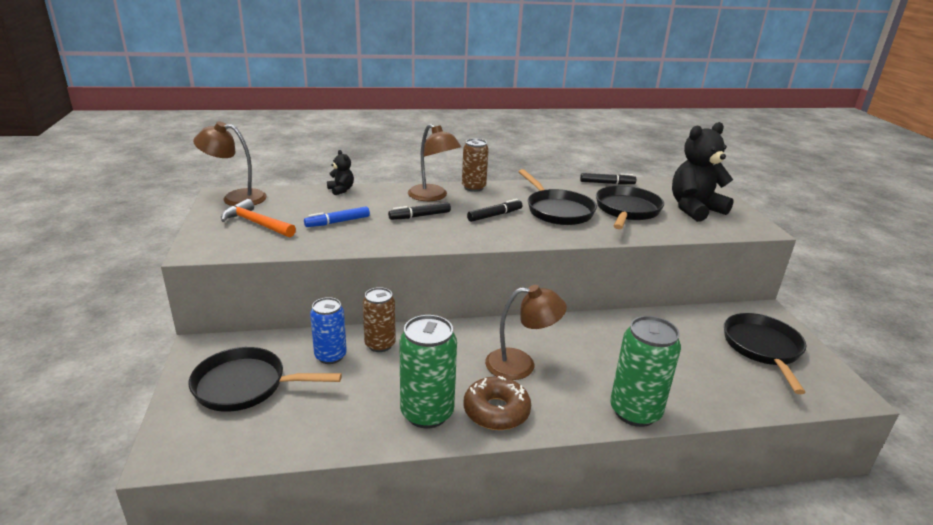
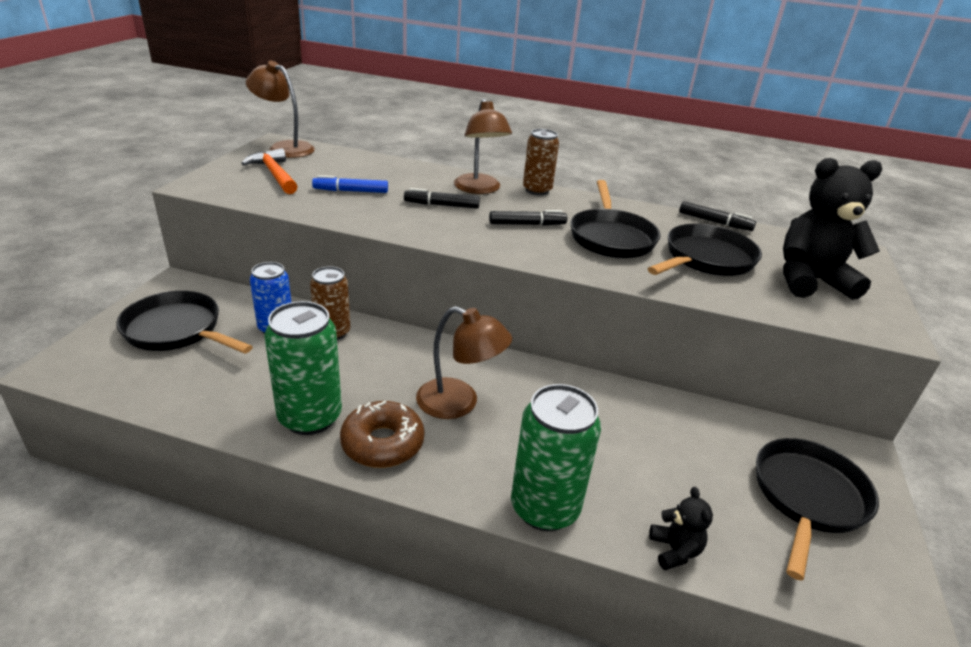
camera: 25 degrees right, 5 degrees up
(341, 190) = (391, 162): black teddy bear -> black teddy bear (674, 550)

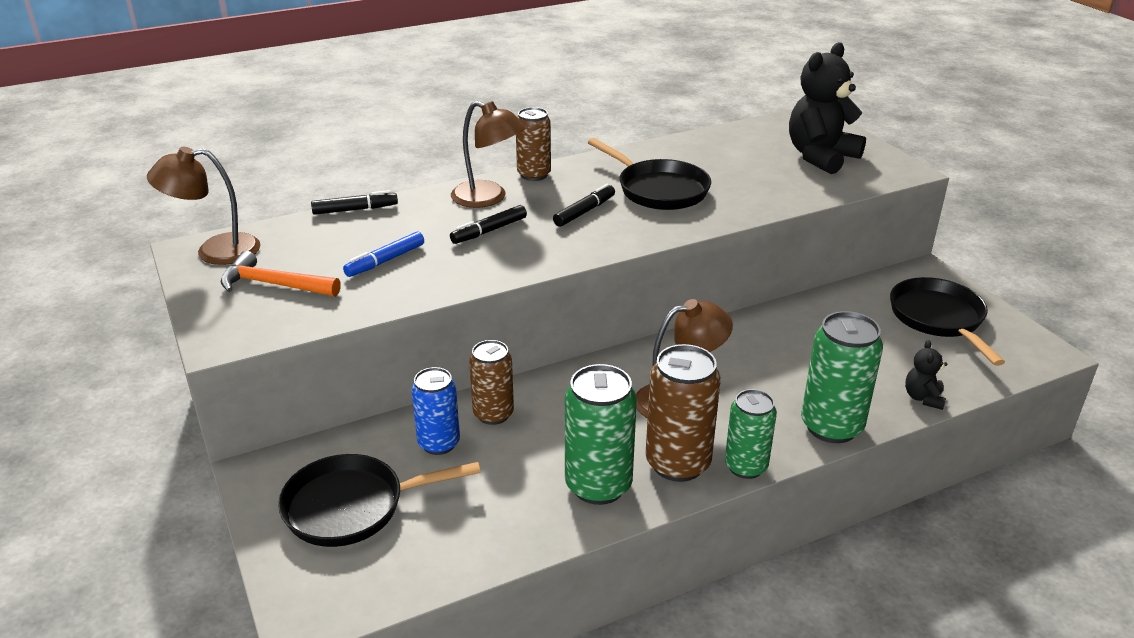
camera: 40 degrees left, 0 degrees up
(382, 443) = (677, 463): brown donut -> brown can
(424, 483) = (745, 466): none -> green can
(674, 550) = (923, 398): black teddy bear -> black teddy bear turned 120 degrees counterclockwise
(706, 259) = (742, 174): black pan -> none
(714, 222) = (699, 137): black marker -> black marker (354, 209)

